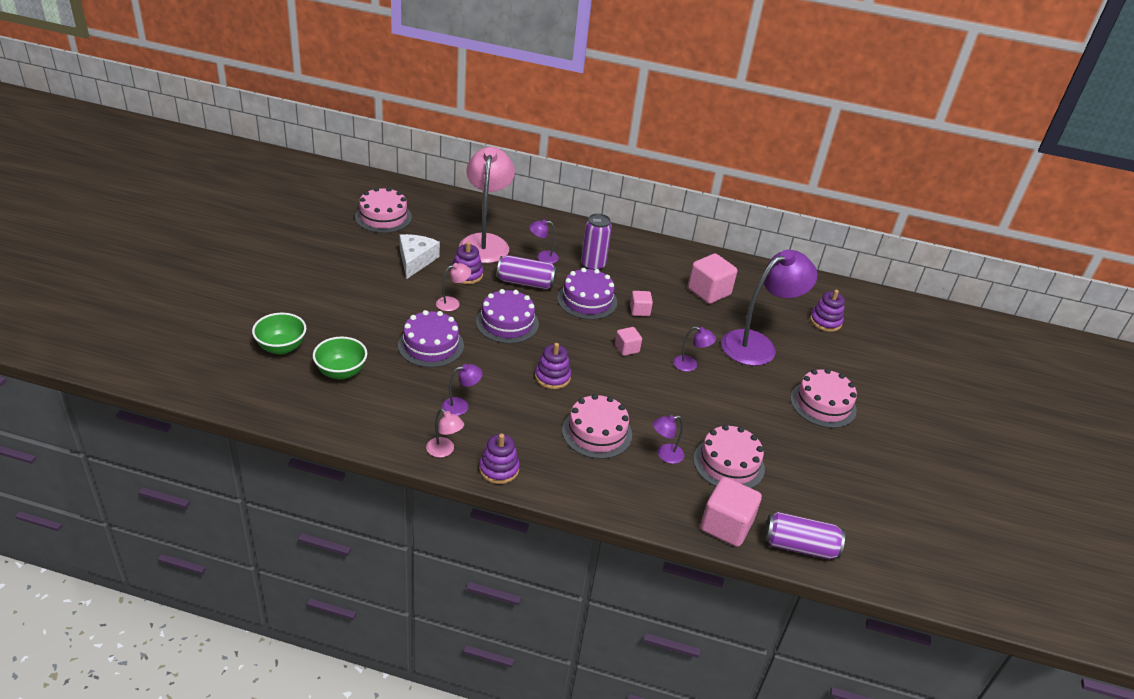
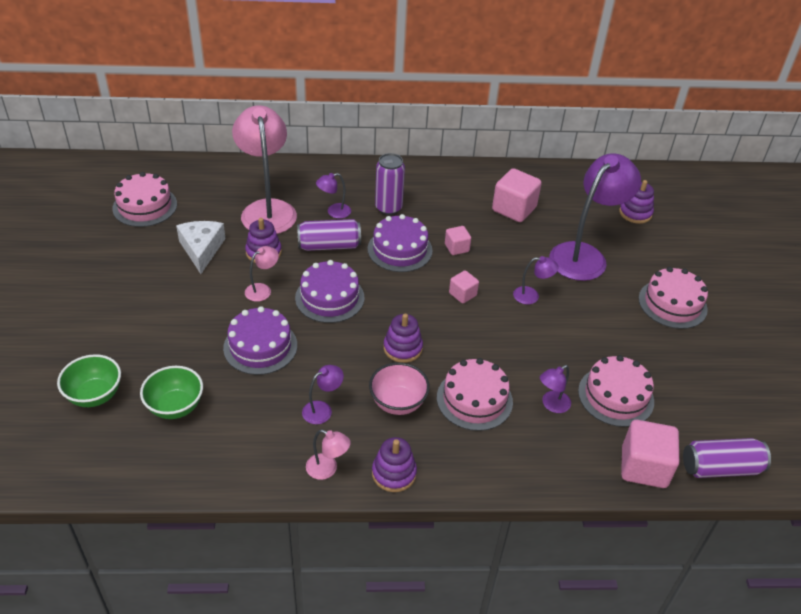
camera: 15 degrees left, 5 degrees up
(528, 417) = (398, 403): none -> pink bowl

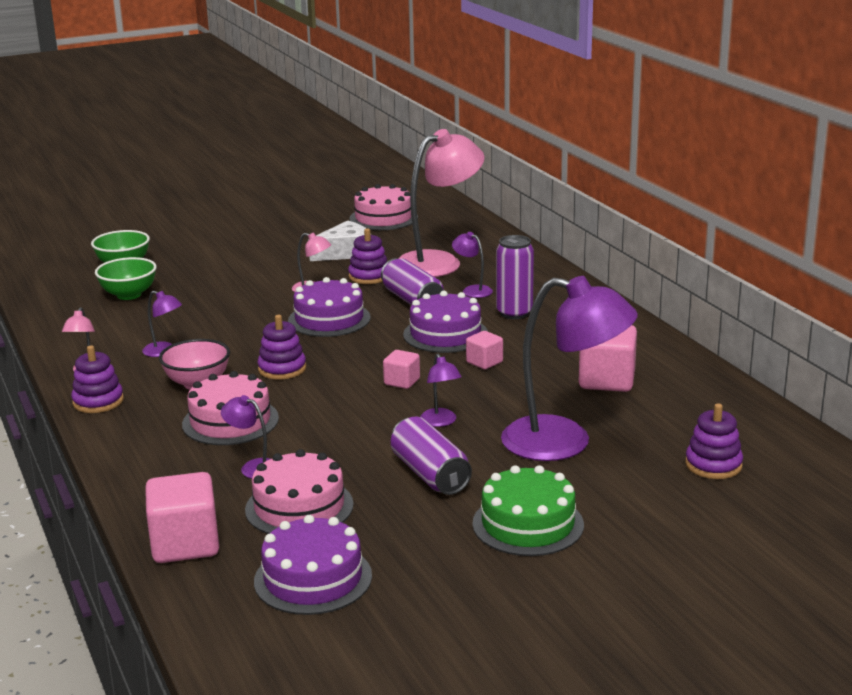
camera: 70 degrees right, 20 degrees down
(260, 346) = (230, 307): purple cake -> purple cake (313, 578)
(672, 304) = (528, 524): pink cake -> green cake
(720, 468) = (216, 603): purple can -> purple can (430, 474)

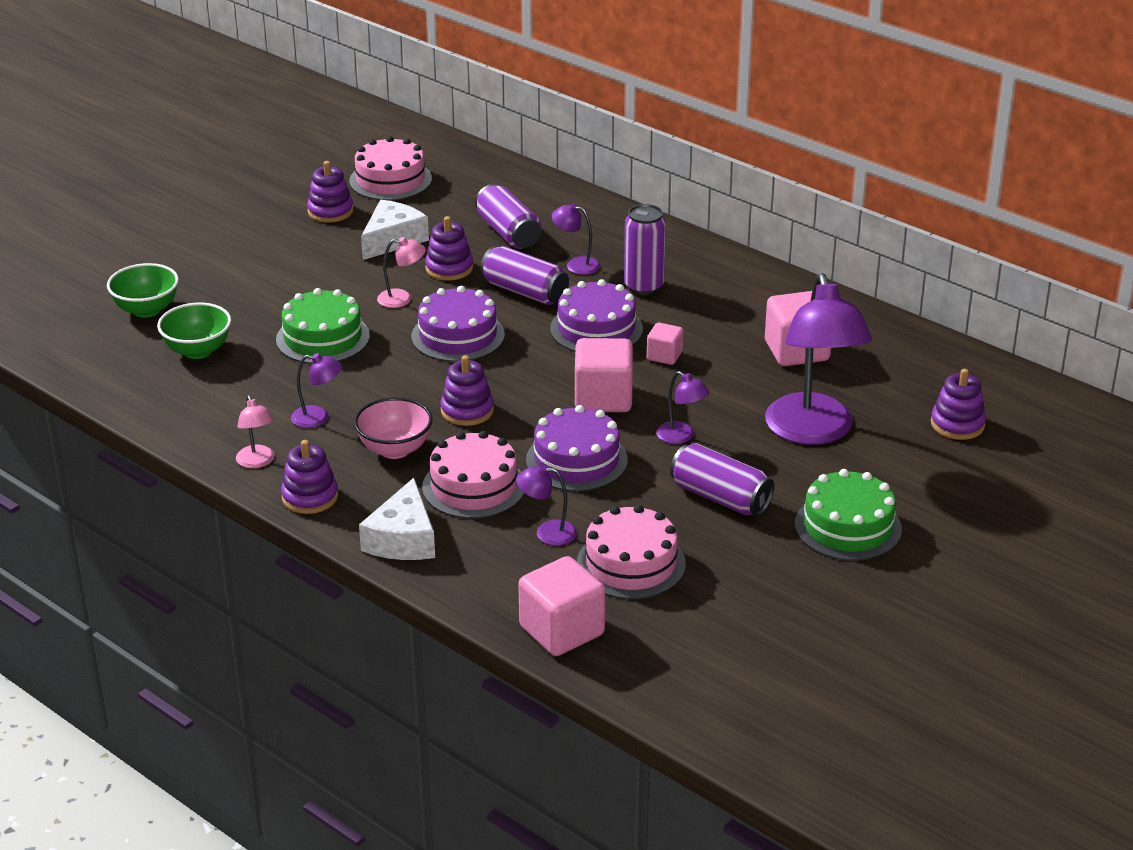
camera: 25 degrees left, 10 degrees up
(134, 445) = (403, 539): none -> white cheese
(226, 303) = (323, 338): none -> green cake
(313, 578) = (709, 631): purple cake -> purple cake (576, 460)
(318, 229) = (330, 211): none -> purple stacking toy
(402, 382) = (603, 398): pink cube -> pink cube, size x1.83
(439, 262) = (508, 233): pink lamp -> purple can
(564, 442) = (812, 432): purple lamp -> purple lamp turned 90 degrees clockwise

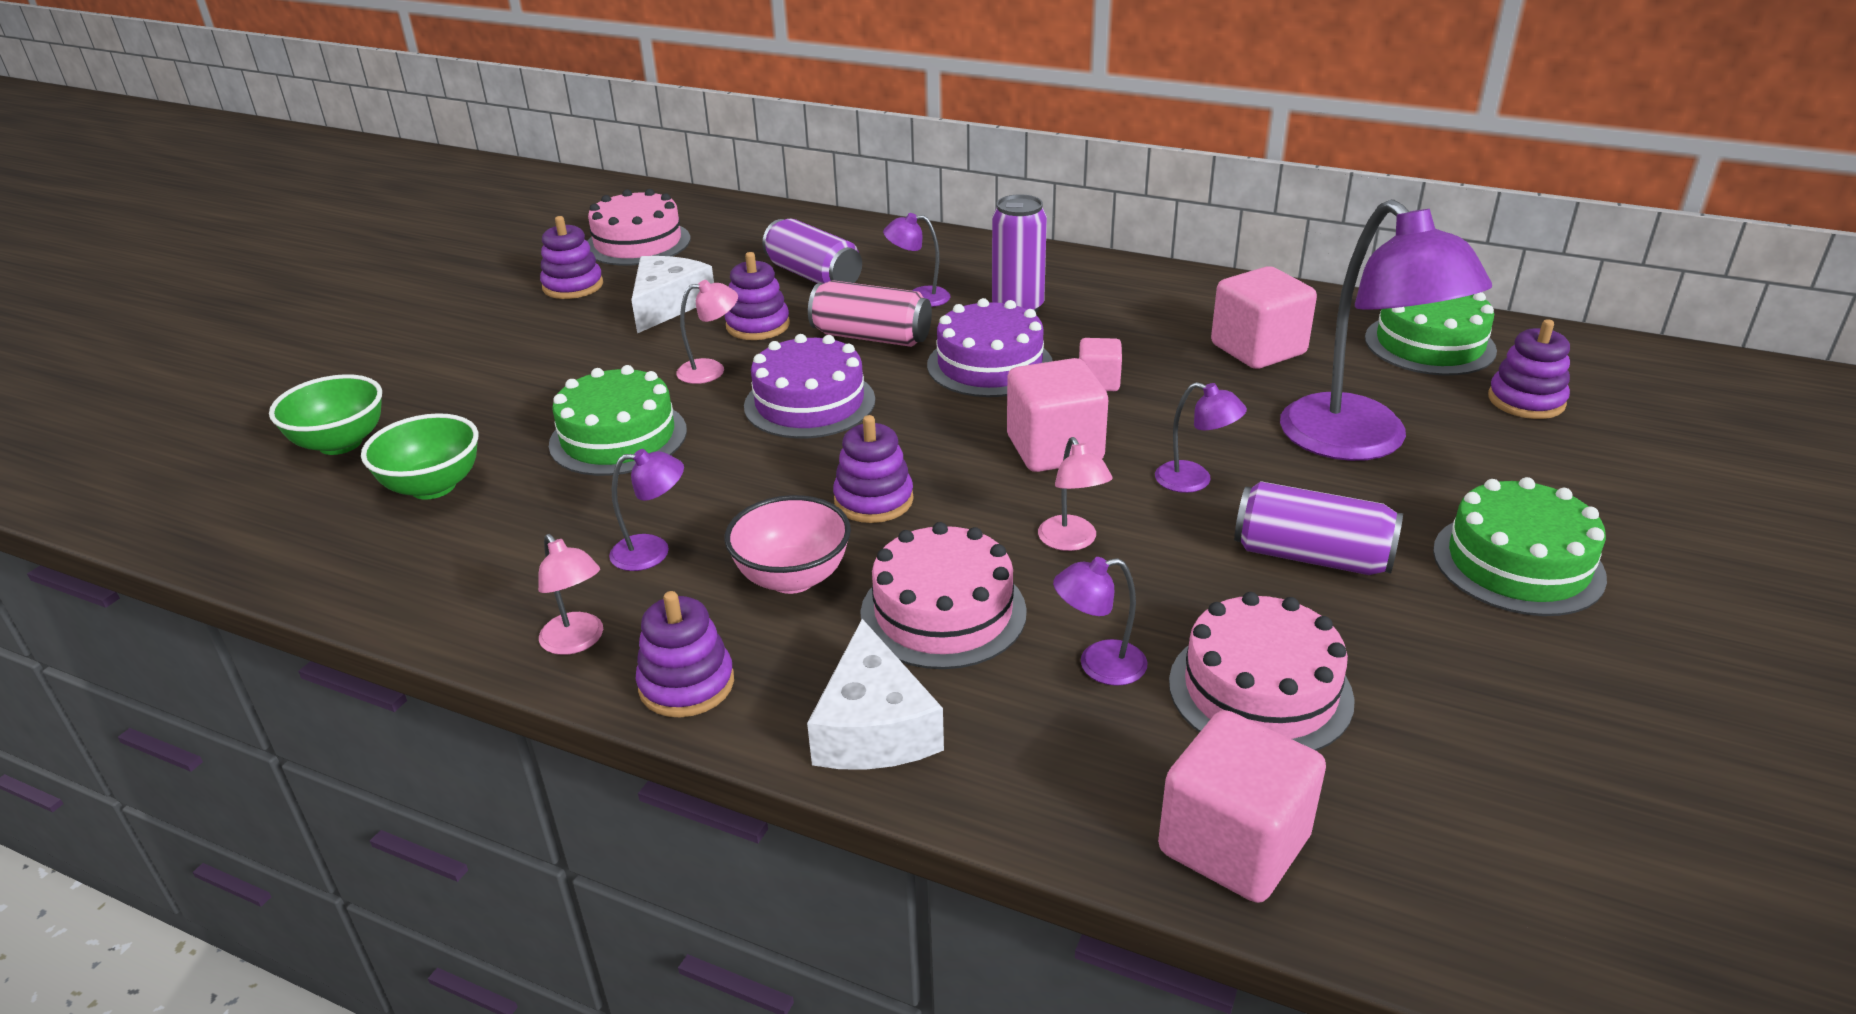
camera: 15 degrees left, 0 degrees up
(525, 292) = (871, 337): purple can -> pink can
(576, 460) = (1072, 541): purple cake -> pink lamp
(927, 370) = (1429, 344): none -> green cake

